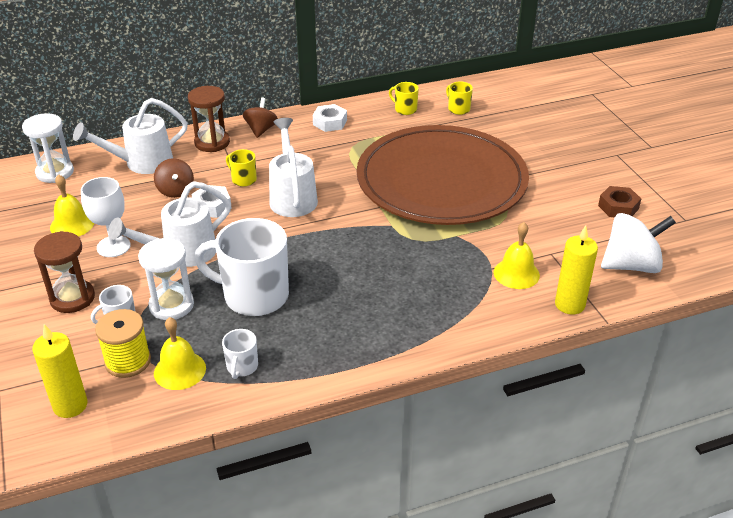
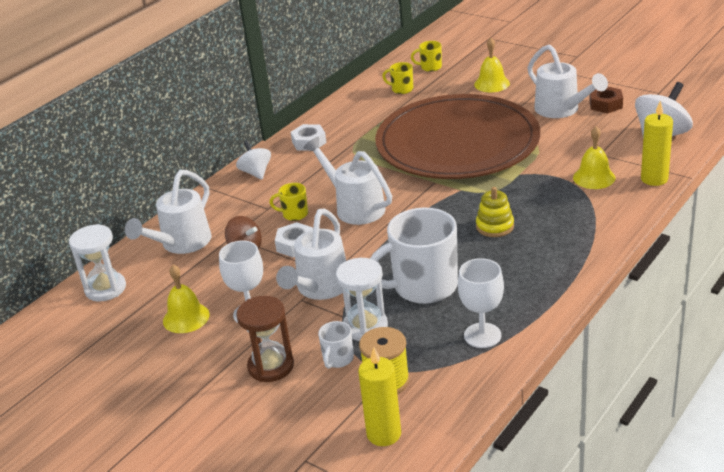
camera: 30 degrees left, 5 degrees down
(180, 370) = (437, 363): yellow bell -> yellow bell (492, 84)
(212, 143) = (225, 201): brown hourglass -> none
(242, 367) = (482, 335): white mug -> white goblet
(261, 130) = (256, 173): brown spinning top -> white spinning top
(375, 274) = (495, 226): none -> yellow stacking toy
(405, 109) = (359, 107): yellow mug -> yellow mug (430, 67)
(570, 193) = (561, 110): none -> white watering can

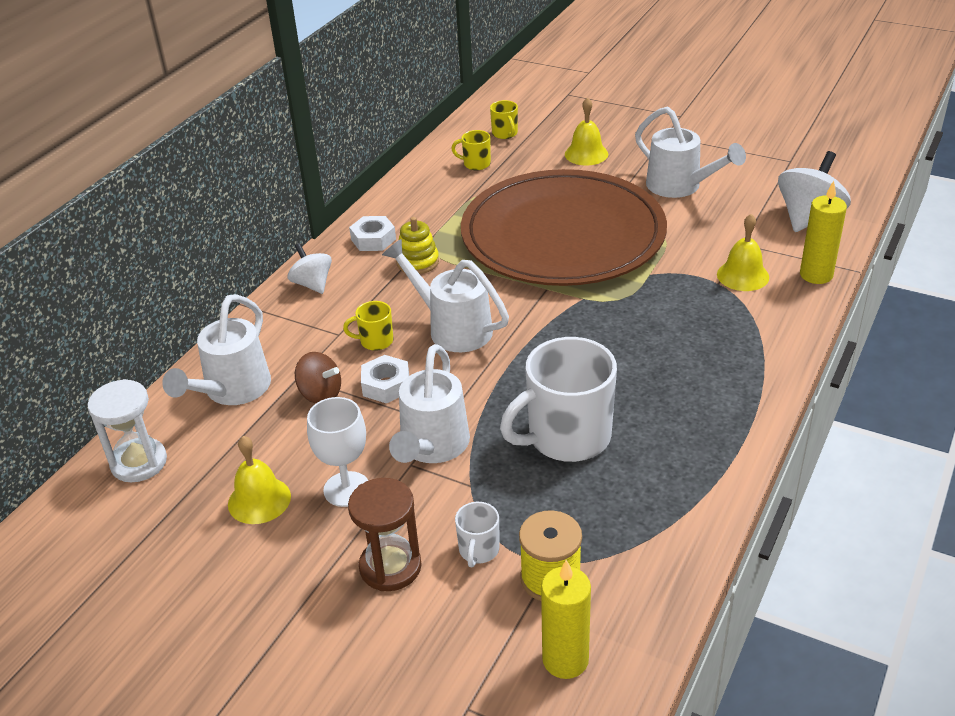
camera: 10 degrees left, 5 degrees up
(365, 327) = (504, 500): white hourglass -> none
(430, 67) = (505, 134): yellow mug -> yellow mug turned 105 degrees counterclockwise
(482, 335) = (659, 503): white goblet -> none
(495, 226) = (637, 347): yellow stacking toy -> yellow stacking toy (417, 262)
(605, 104) = (731, 178): brown nut -> none

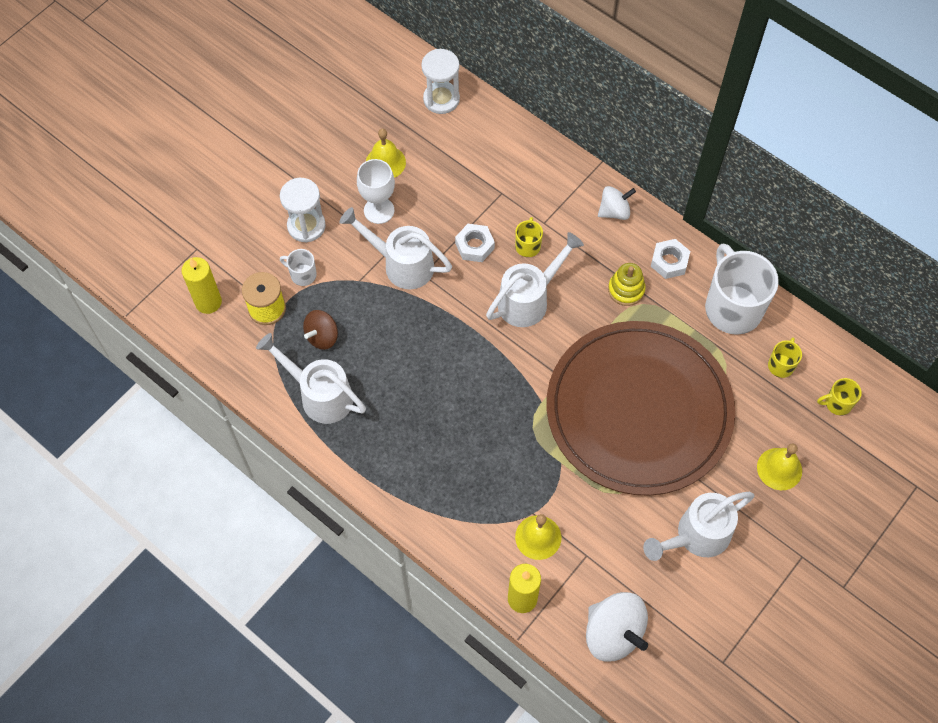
camera: 100 degrees right, 25 degrees up
(232, 390) = (498, 152): white watering can -> white watering can (320, 395)
(320, 394) = (477, 204): brown spinning top -> brown spinning top (322, 336)
(390, 567) = (306, 226): brown hourglass -> white hourglass
(566, 437) = (384, 348): white mug -> white mug (732, 307)

